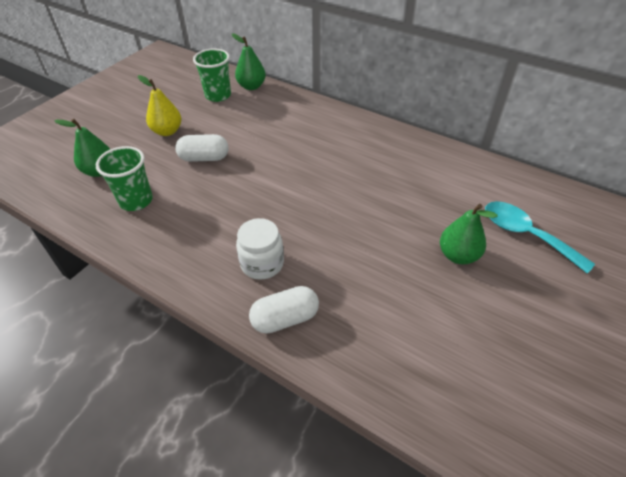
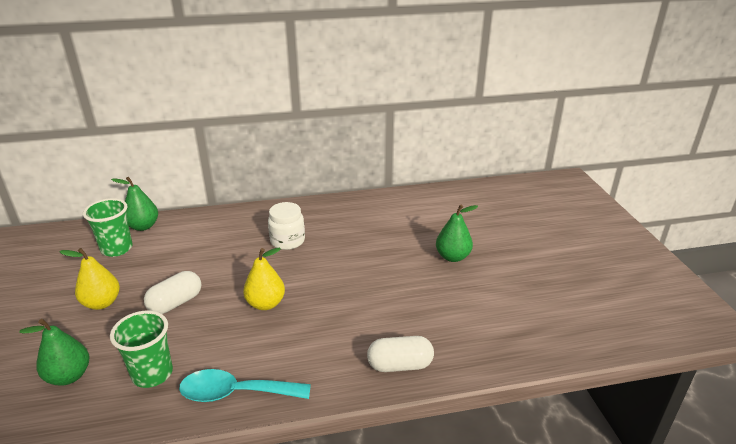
camera: 45 degrees left, 15 degrees down
(255, 196) = (266, 304): none -> yellow pear
(262, 263) = (335, 344): white jar -> white jar (287, 241)
(285, 318) = (400, 365): white capsule -> white capsule turned 60 degrees clockwise
(525, 234) = (472, 223): turquoise spoon -> turquoise spoon (235, 393)

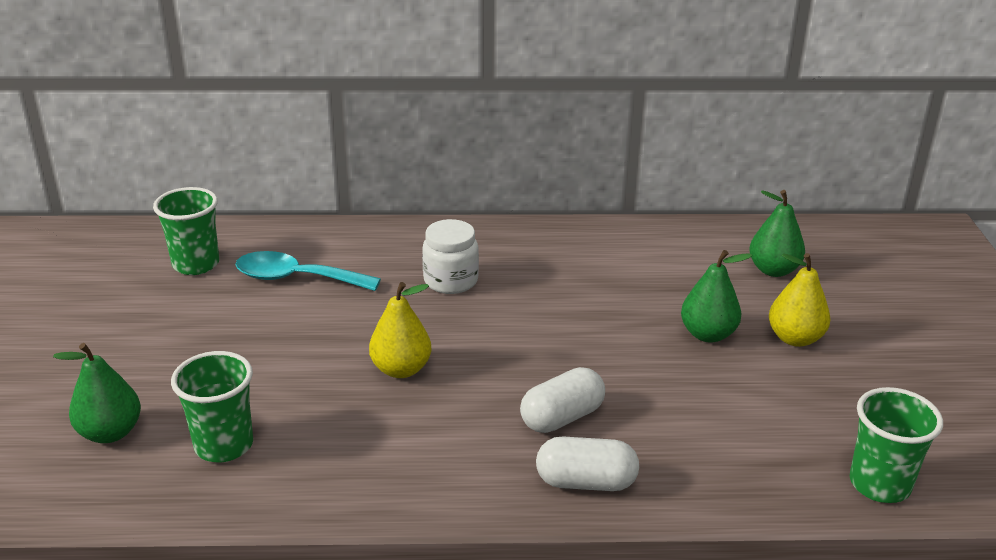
camera: 10 degrees right, 0 degrees up
(102, 303) = (166, 339): yellow pear -> yellow pear (795, 338)
(143, 226) = (238, 236): green pear -> green pear (773, 270)
(175, 303) = (270, 352): white capsule -> white capsule (562, 417)
(235, 393) = (336, 487): turquoise spoon -> turquoise spoon (296, 278)
(577, 340) = (879, 484): none -> green cup

